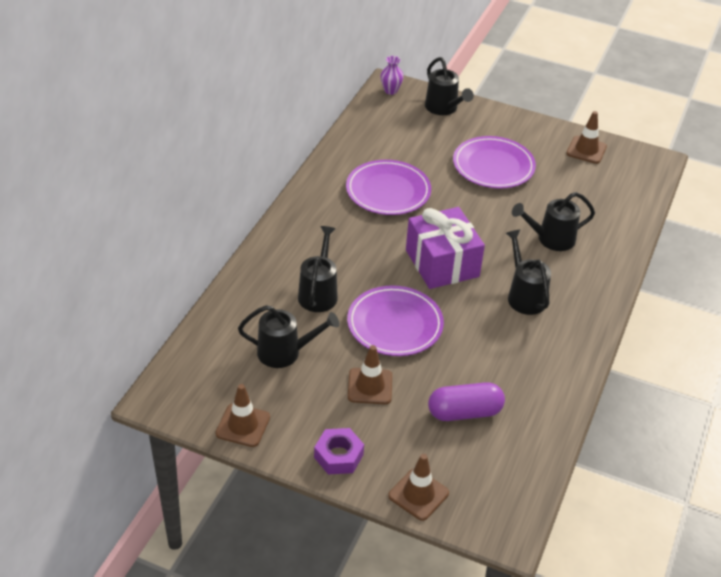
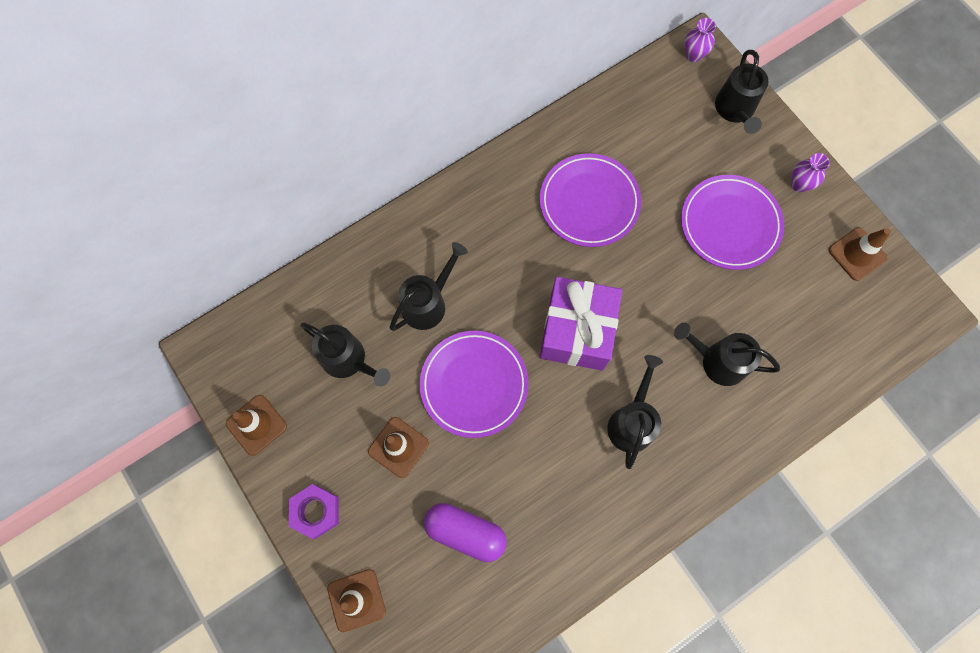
camera: 35 degrees right, 30 degrees up
(519, 130) = (799, 184): none -> purple vase

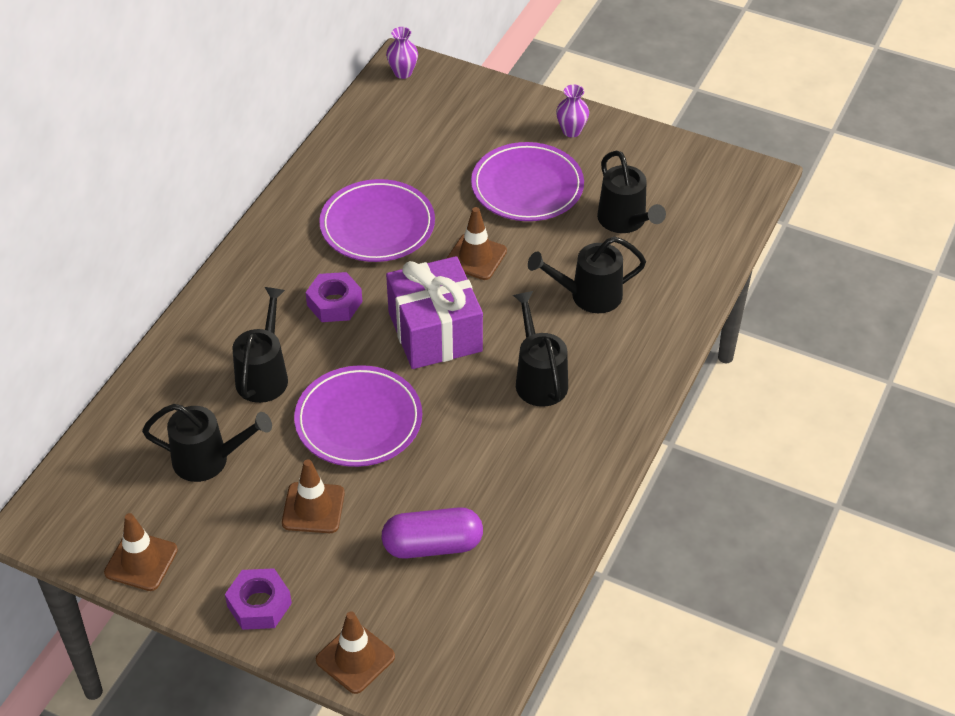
camera: 30 degrees left, 25 degrees down
(516, 262) = (334, 303): none -> purple nut
(735, 111) = (472, 99): black watering can -> black watering can (625, 221)
(857, 254) = (660, 161): brown traffic cone -> brown traffic cone (475, 257)

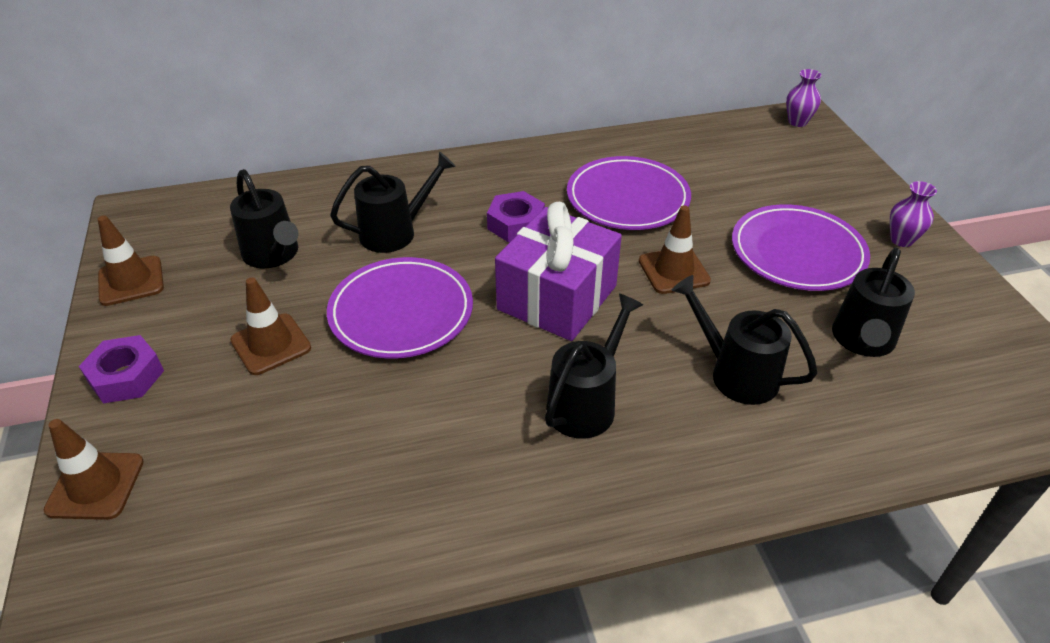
camera: 50 degrees right, 5 degrees down
(432, 545) = (291, 455): purple capsule -> none

